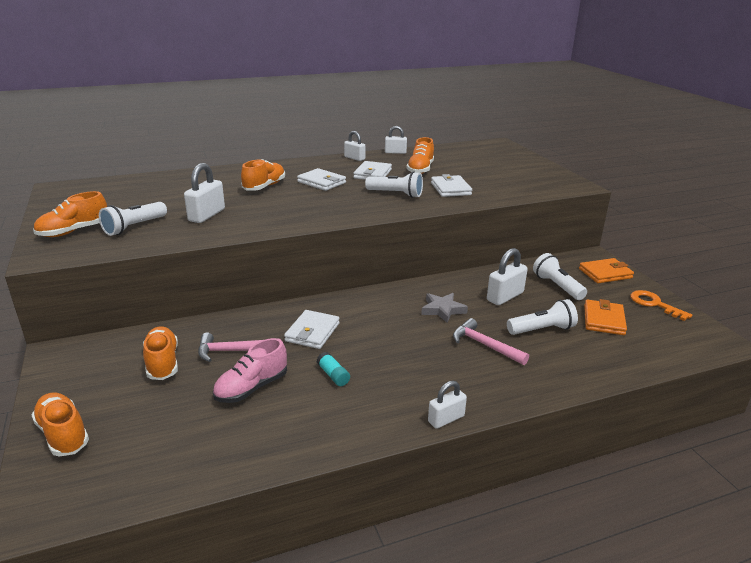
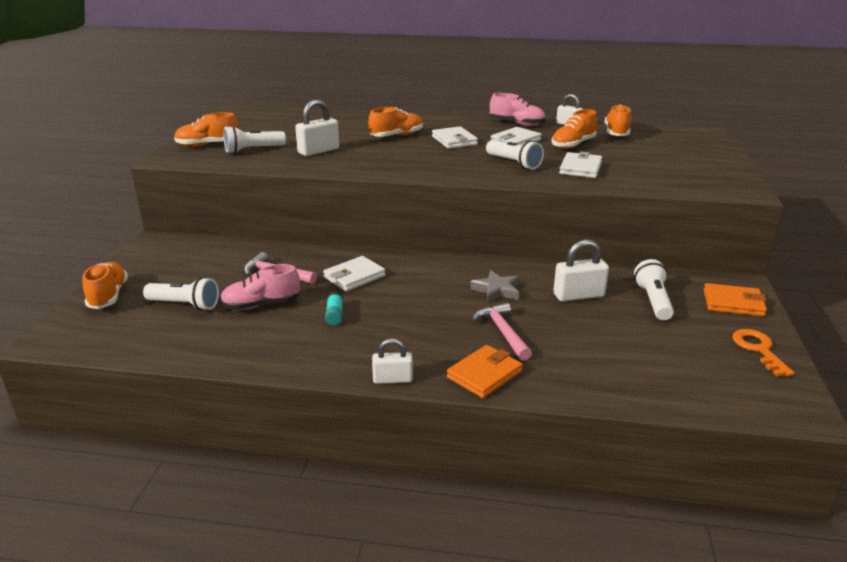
camera: 30 degrees right, 0 degrees up
(162, 363) = (217, 267): orange shoe -> orange shoe (616, 133)
(354, 158) = (517, 124): white padlock -> pink shoe
(542, 330) = (582, 336): white flashlight -> white flashlight (185, 305)
(604, 320) = (669, 347): orange wallet -> orange wallet (484, 374)

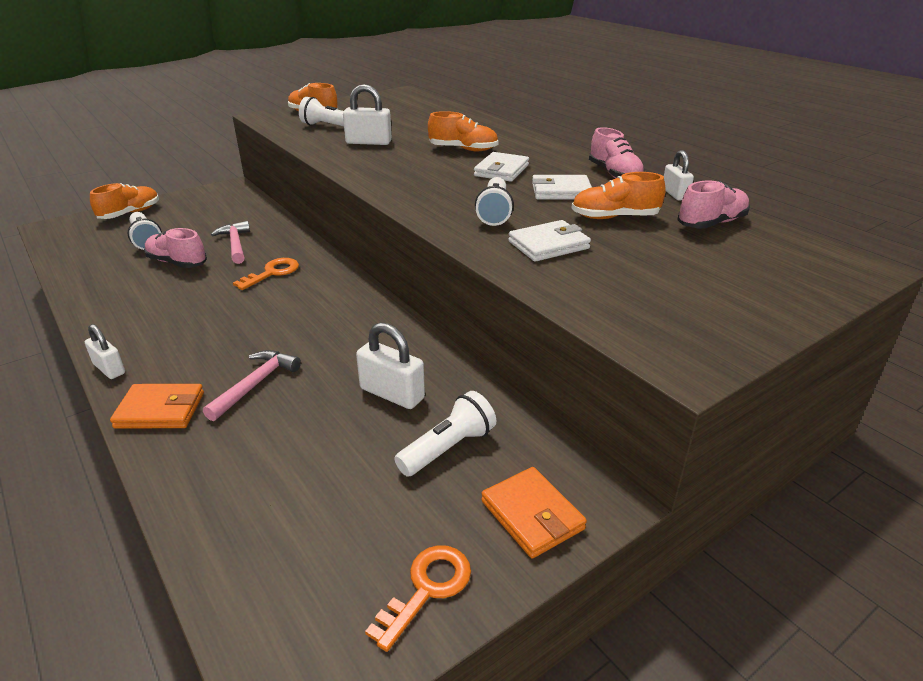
camera: 45 degrees right, 5 degrees up
(334, 315) = (194, 296): turquoise glue stick -> none
(354, 277) = (272, 273): white wallet -> orange key
(497, 290) = (338, 344): grey star -> none
(616, 133) = (711, 223): orange shoe -> pink shoe

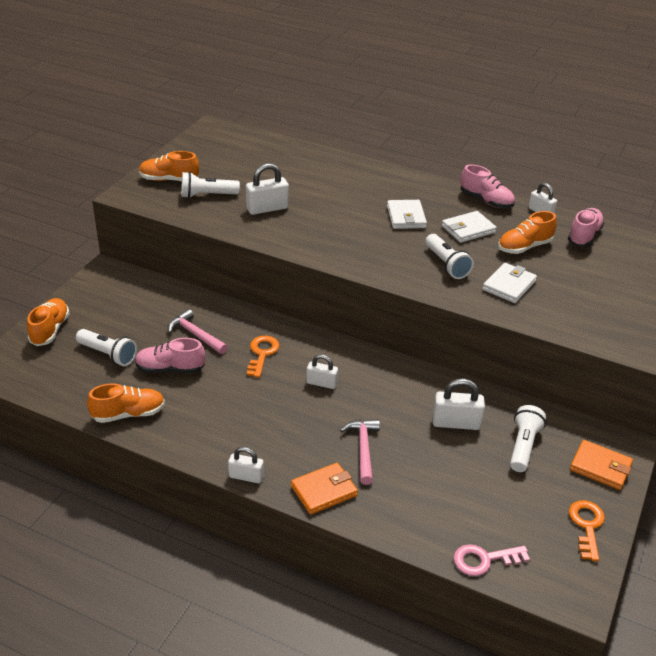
camera: 30 degrees left, 5 degrees up
(231, 569) = (484, 560): none -> pink key
(295, 312) = (321, 383): none -> white padlock
(463, 149) = (352, 198): orange shoe -> orange shoe (128, 414)

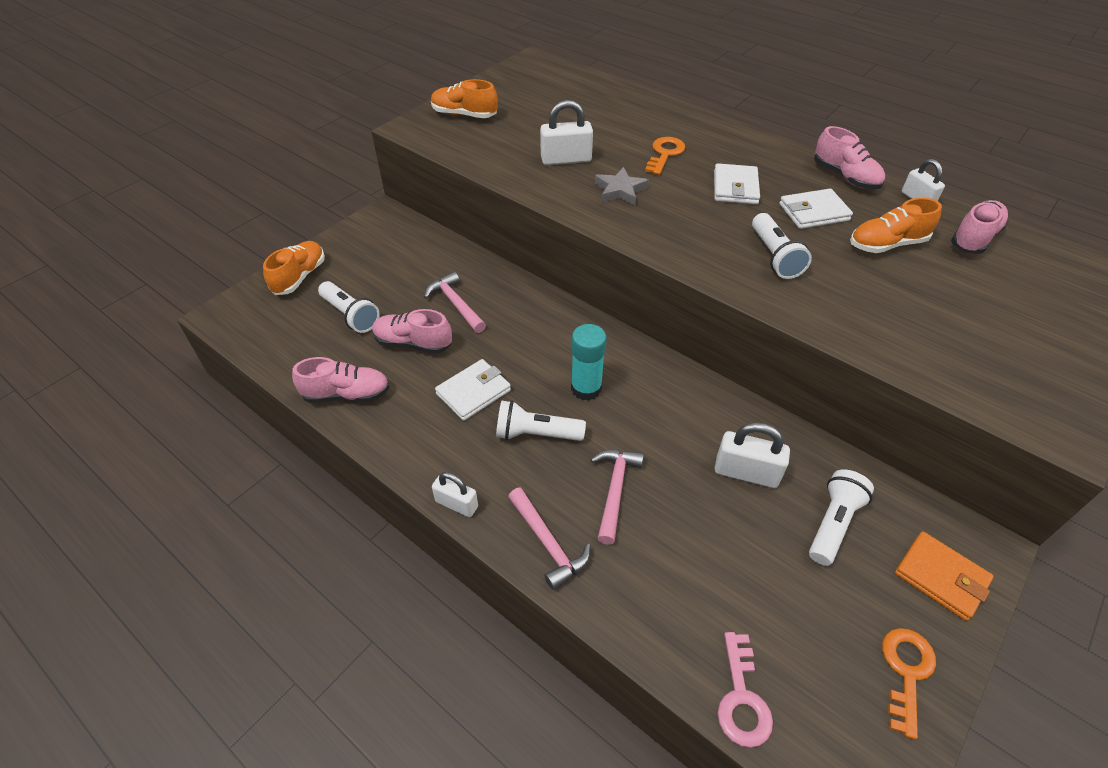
camera: 15 degrees right, 10 degrees up
(128, 414) = (347, 394): orange shoe -> pink shoe
(207, 195) = (501, 137): white flashlight -> white flashlight (536, 434)
(262, 353) = (525, 339): orange key -> orange key (665, 154)
(318, 228) = (620, 190): none -> grey star
(321, 383) = (586, 388): white padlock -> turquoise glue stick
(324, 491) = (548, 543): orange wallet -> pink hammer
(484, 560) = (742, 699): pink key -> pink key turned 90 degrees counterclockwise
(509, 286) = (855, 297): white wallet -> white wallet (473, 392)

